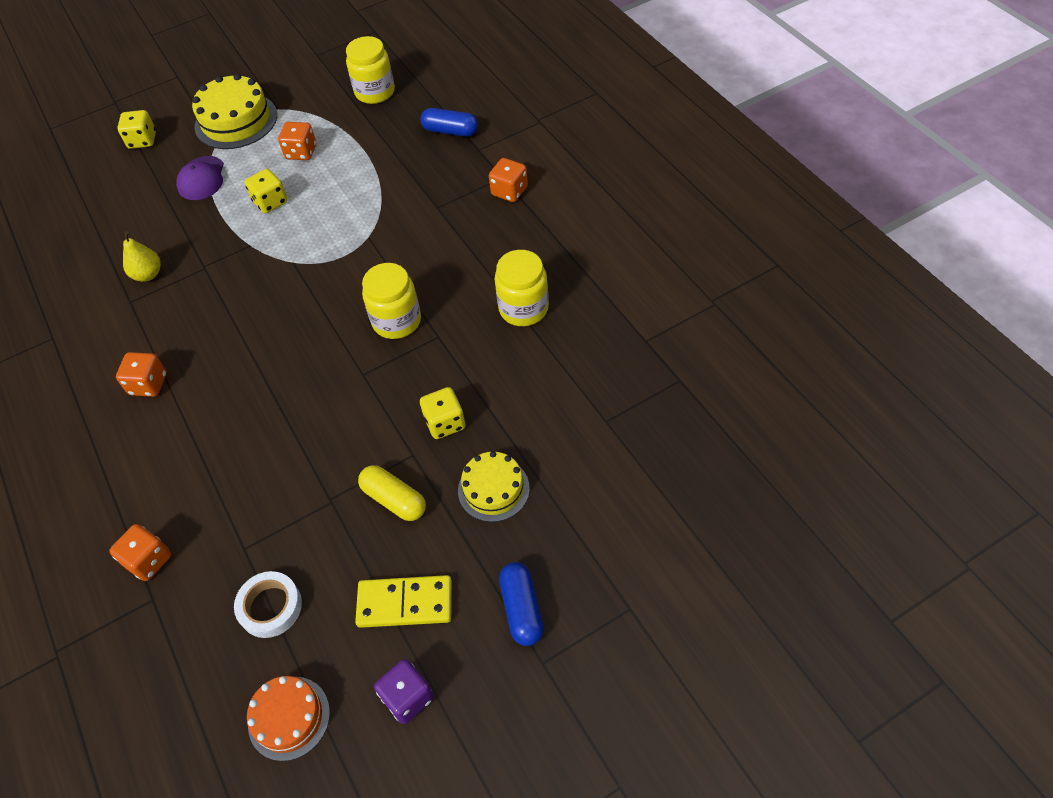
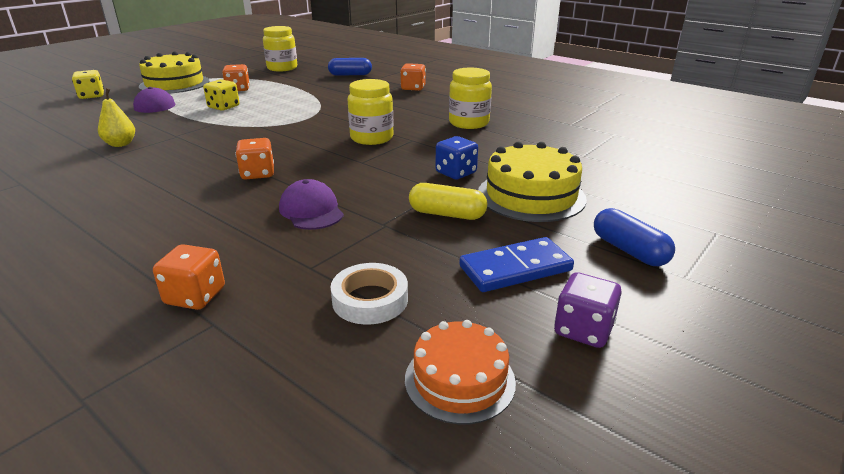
camera: 25 degrees left, 25 degrees down
(148, 384) = (145, 193): orange dice -> orange dice (257, 174)
(278, 458) = (311, 210): none -> purple cap
(405, 603) = (515, 268): yellow domino -> blue domino
(445, 423) = (456, 173): yellow dice -> blue dice
(493, 489) = (531, 195): yellow cake -> yellow cake, size x1.58

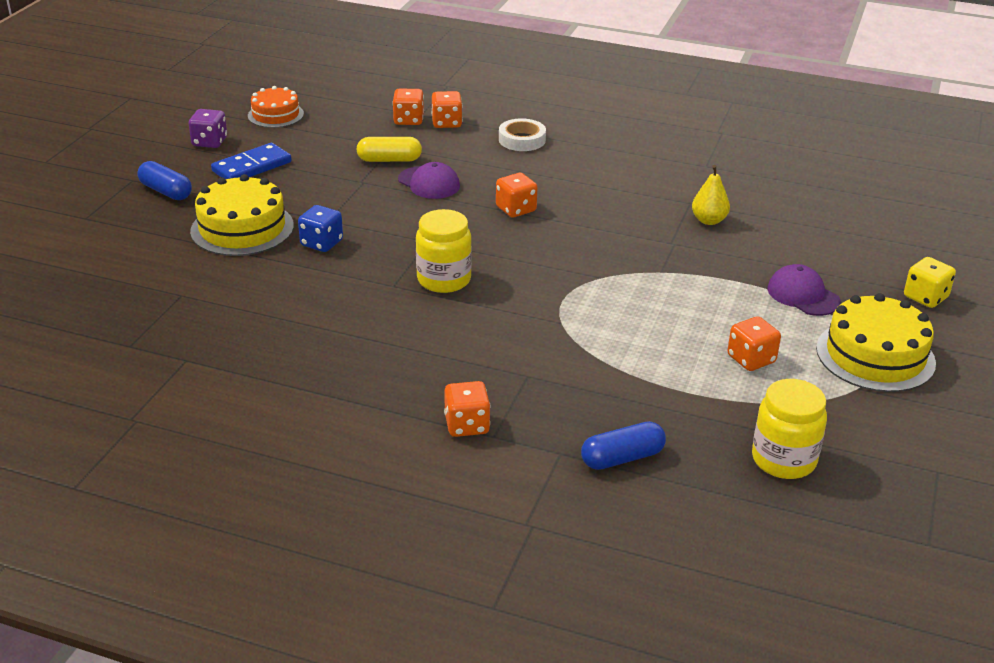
camera: 160 degrees right, 5 degrees up
(223, 107) = (702, 307): yellow dice -> none
(243, 314) = (408, 120): none -> orange dice
(370, 300) = (340, 137): white tape -> white tape (522, 140)
(447, 214) = (314, 198): yellow capsule -> yellow capsule (389, 160)
(469, 123) = (333, 334): yellow jar -> none

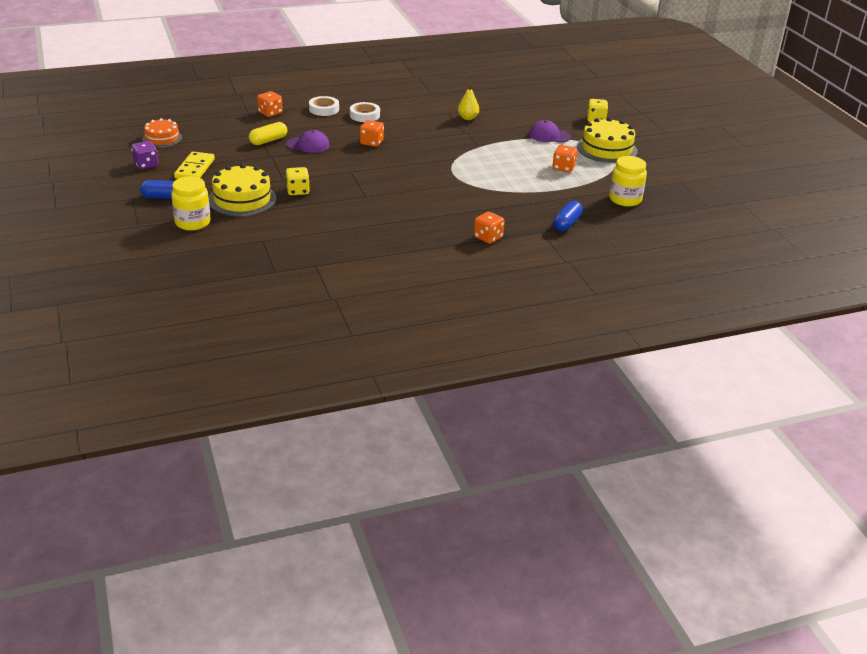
camera: 40 degrees left, 0 degrees up
(252, 167) = (195, 169): blue domino -> yellow domino
(321, 243) = (297, 191): blue dice -> yellow dice
(408, 120) = (246, 118): orange dice -> none
(444, 280) = (386, 185): yellow jar -> yellow jar (193, 222)
(563, 166) = (365, 115): none -> white tape

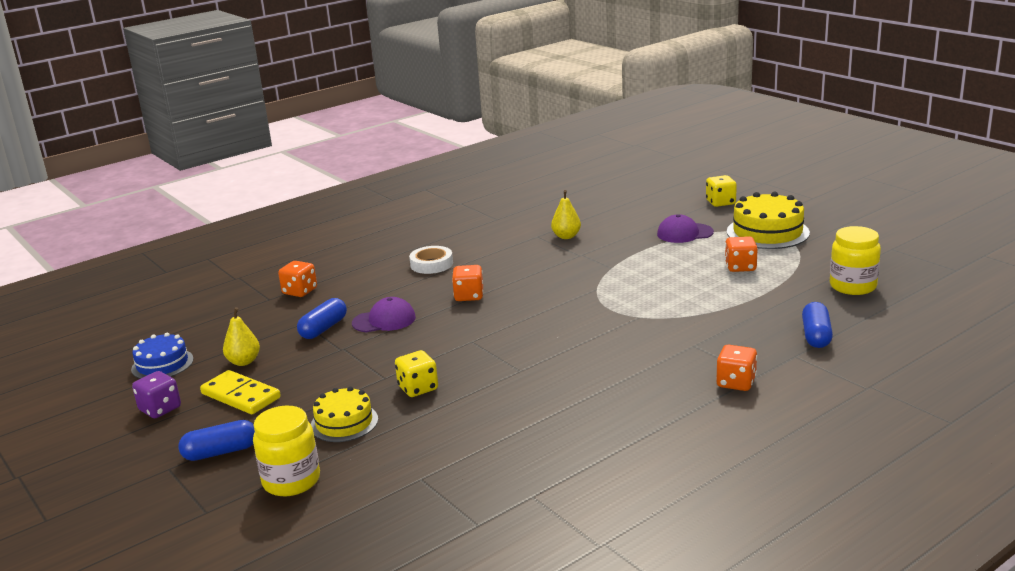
camera: 15 degrees left, 10 degrees down
(162, 138) = (162, 364): orange cake -> blue cake
(195, 169) = (241, 396): yellow domino -> yellow domino turned 45 degrees counterclockwise
(209, 149) = (244, 362): none -> yellow pear
(242, 199) = (344, 422): yellow cake -> yellow cake, size x0.63
(268, 141) = (323, 328): yellow capsule -> blue capsule
(324, 109) = (370, 269): white tape -> none

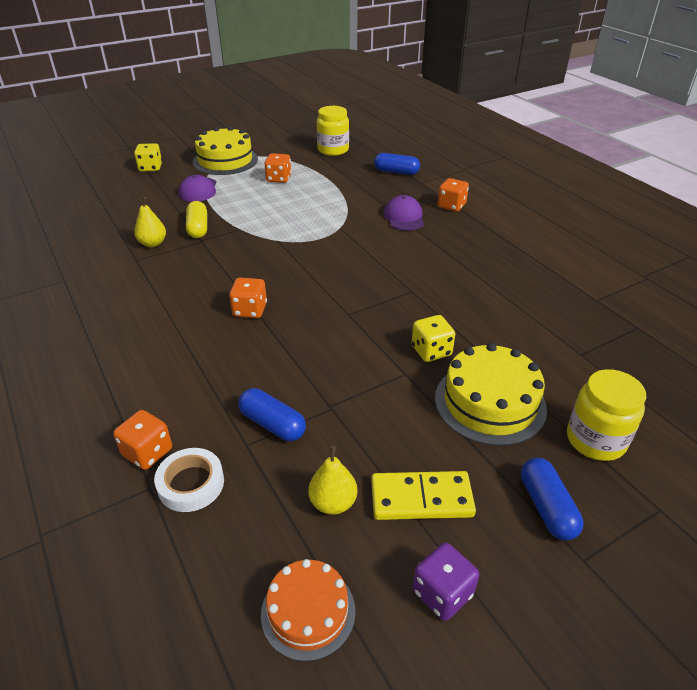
camera: 85 degrees left, 15 degrees up
(162, 364) = (308, 612): blue cake -> orange cake
(241, 396) = (421, 498): yellow domino -> yellow domino turned 45 degrees clockwise
(344, 422) = (490, 403): yellow cake -> yellow cake, size x1.58
(384, 320) = (276, 372): purple cap -> purple cap (404, 217)
(431, 264) = (150, 332): white tape -> white tape (191, 484)
(603, 249) = (198, 228): none -> yellow capsule

